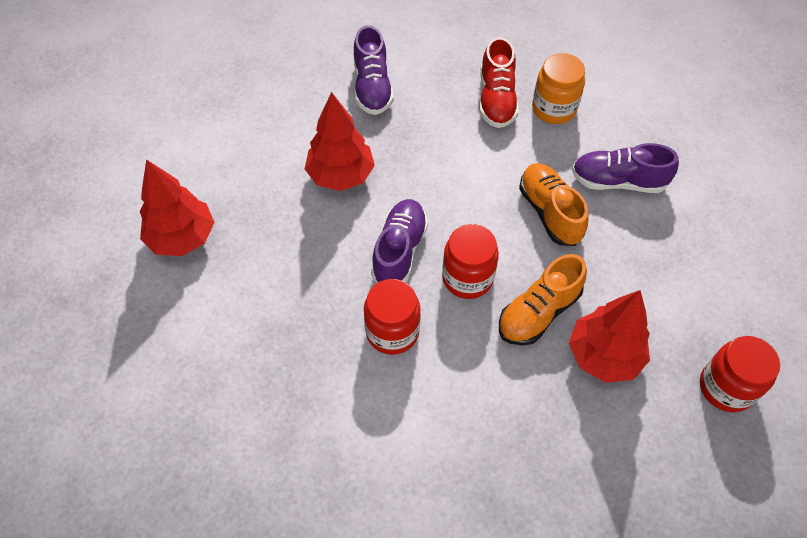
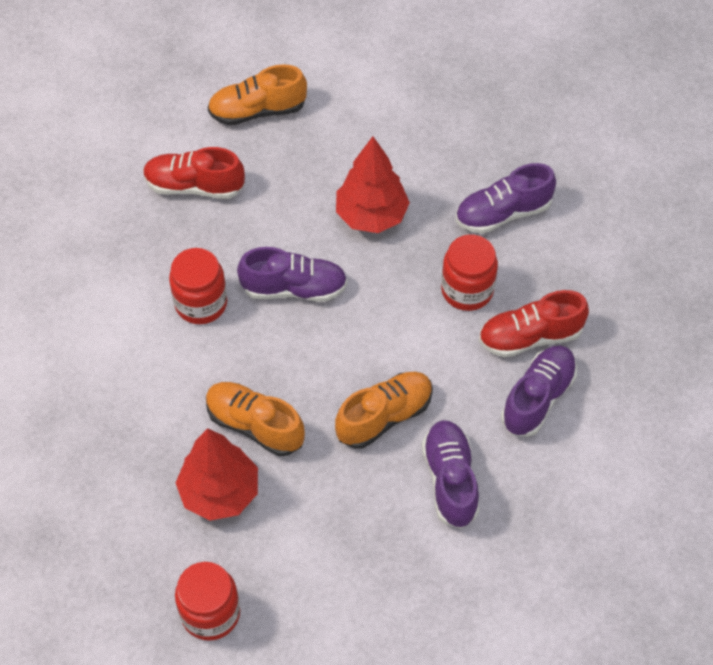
camera: 75 degrees right, 0 degrees up
(182, 238) = (258, 111): red tree -> orange shoe
(250, 311) = (194, 186): none -> red shoe
(467, 278) = (278, 354): red jar -> red jar (467, 290)
(554, 109) = (538, 398): orange jar -> purple shoe

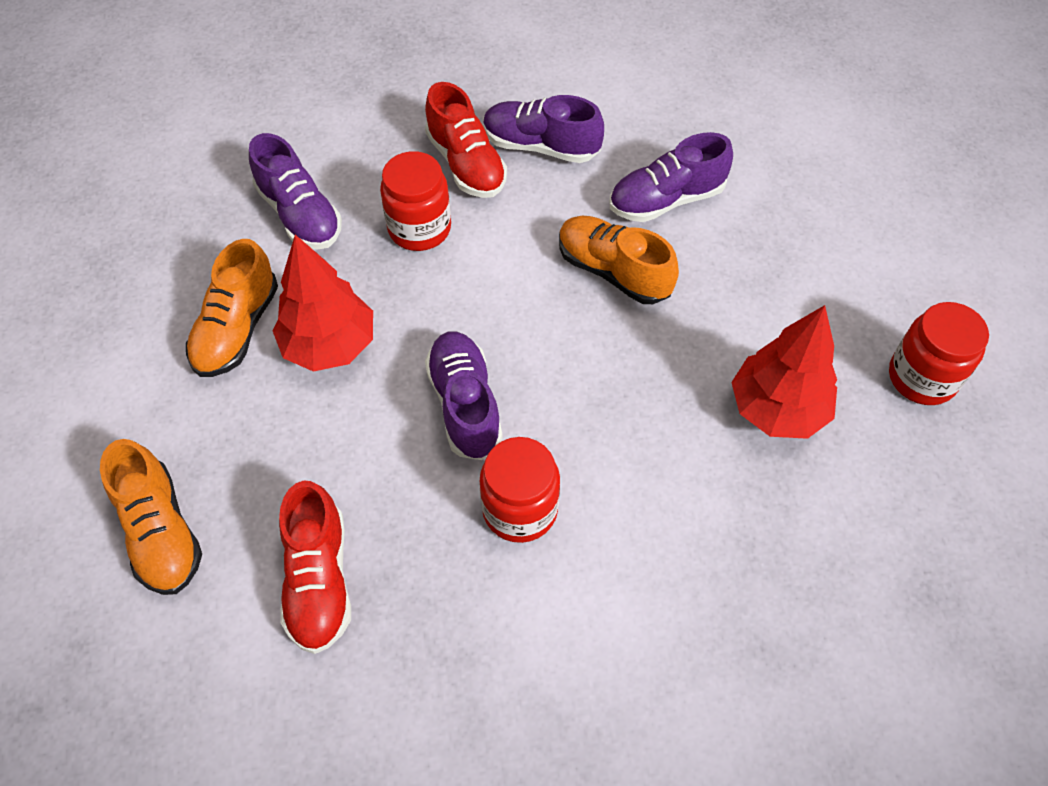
camera: 105 degrees left, 0 degrees up
(255, 425) = (675, 396): orange shoe -> orange shoe (237, 329)

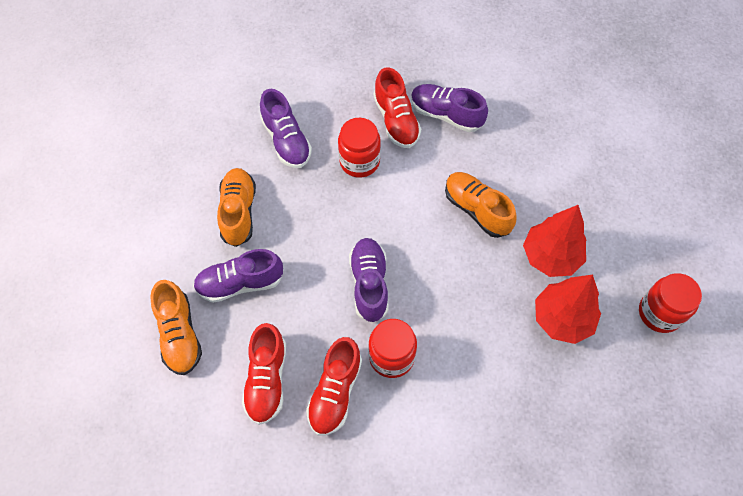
camera: 10 degrees right, 5 degrees up
(237, 329) = (238, 212): orange shoe -> orange shoe turned 150 degrees clockwise
(330, 345) = (293, 232): red tree -> red tree (551, 256)
(436, 580) = (335, 392): none -> red shoe
(666, 200) = (520, 165): purple shoe -> purple shoe (240, 283)

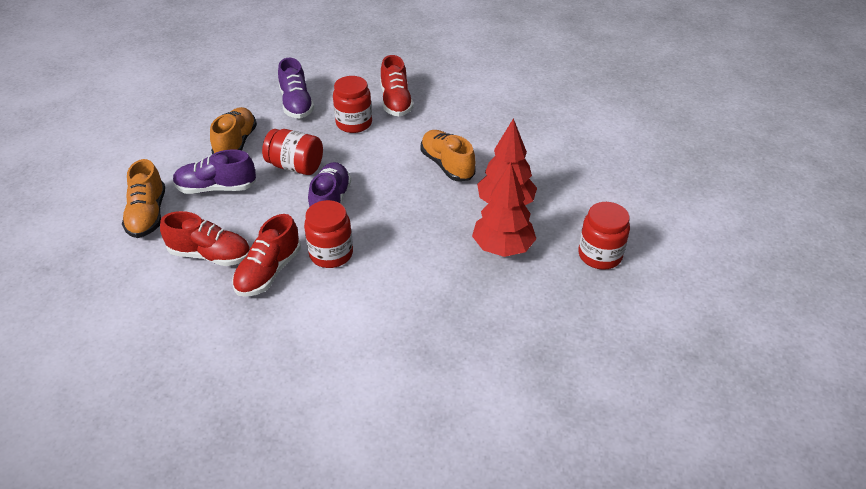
camera: 10 degrees right, 20 degrees down
(267, 379) = (210, 255): red shoe -> red shoe turned 90 degrees counterclockwise
(315, 237) = (295, 166): none -> red jar
(446, 115) = (441, 103): purple shoe -> none

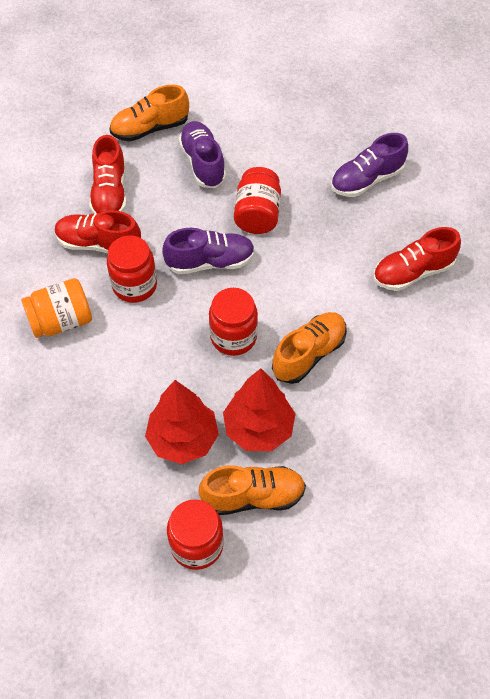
camera: 75 degrees right, 15 degrees up
(236, 143) = (277, 153): orange shoe -> orange shoe (253, 496)
(347, 312) = (61, 321): none -> orange jar
(354, 123) = (352, 243): red jar -> red jar (233, 337)

